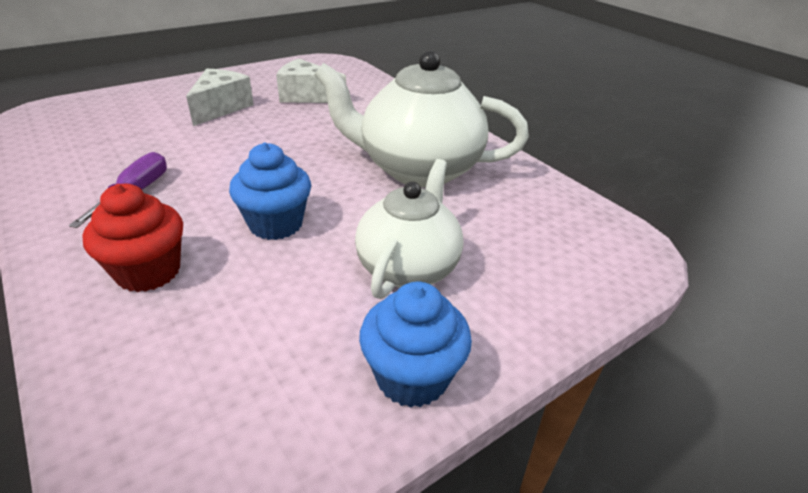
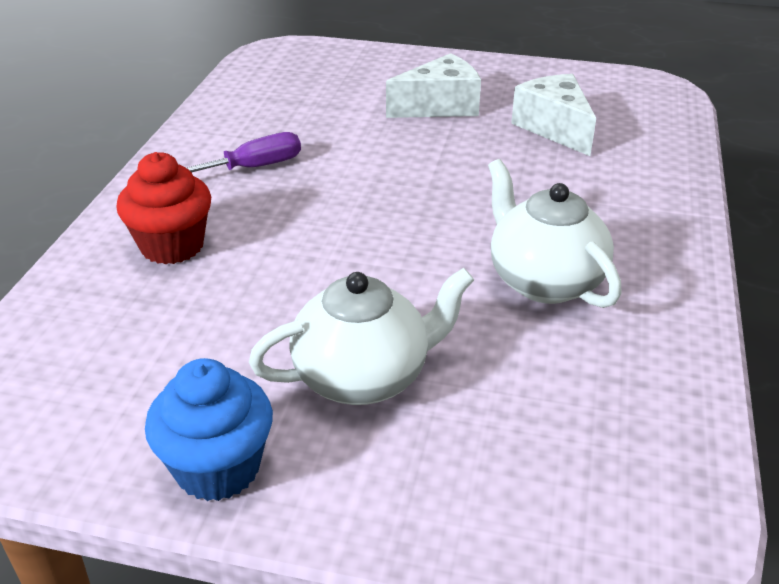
camera: 50 degrees right, 0 degrees up
(276, 224) = (314, 260): blue cupcake -> none
(417, 169) = (543, 281): white teapot -> white teapot, size x0.66

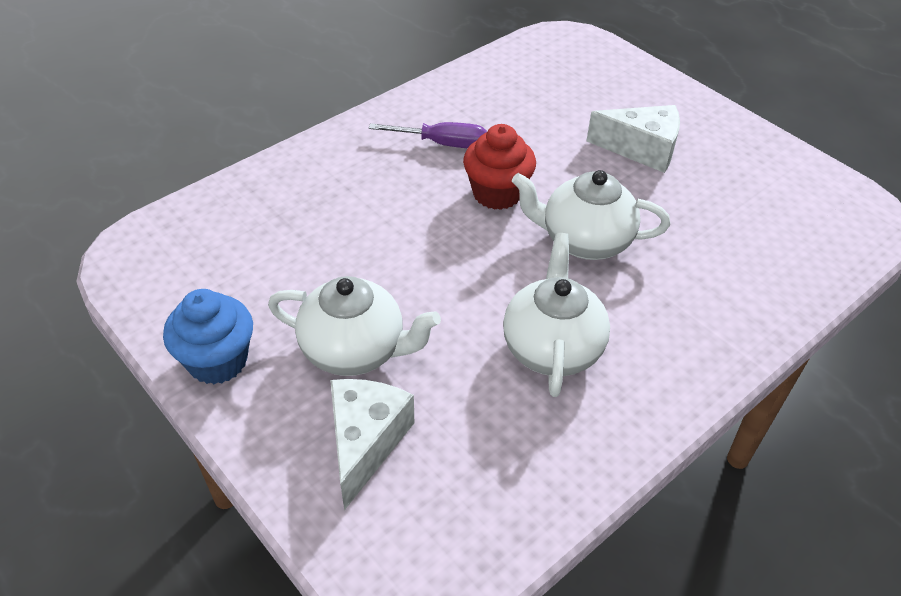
camera: 35 degrees right, 10 degrees up
(172, 246) = (333, 185): red cupcake -> red cupcake (497, 193)
(473, 190) = (584, 241): none -> white teapot
(554, 128) = (717, 214): white cheese -> white cheese (365, 442)

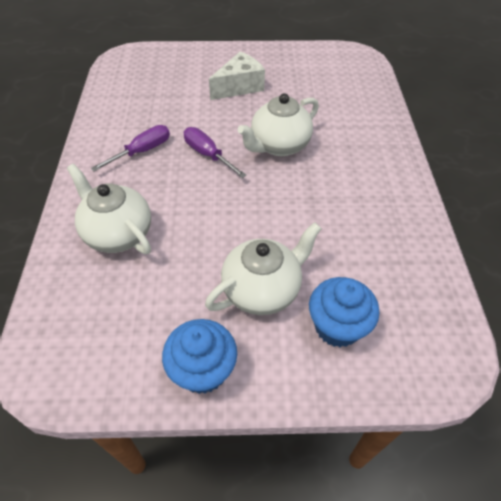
camera: 50 degrees left, 5 degrees up
(365, 442) = (337, 326): white cheese -> blue cupcake
(497, 193) = (208, 155): red cupcake -> purple screwdriver
(552, 347) = (338, 204): white teapot -> white teapot (118, 233)

